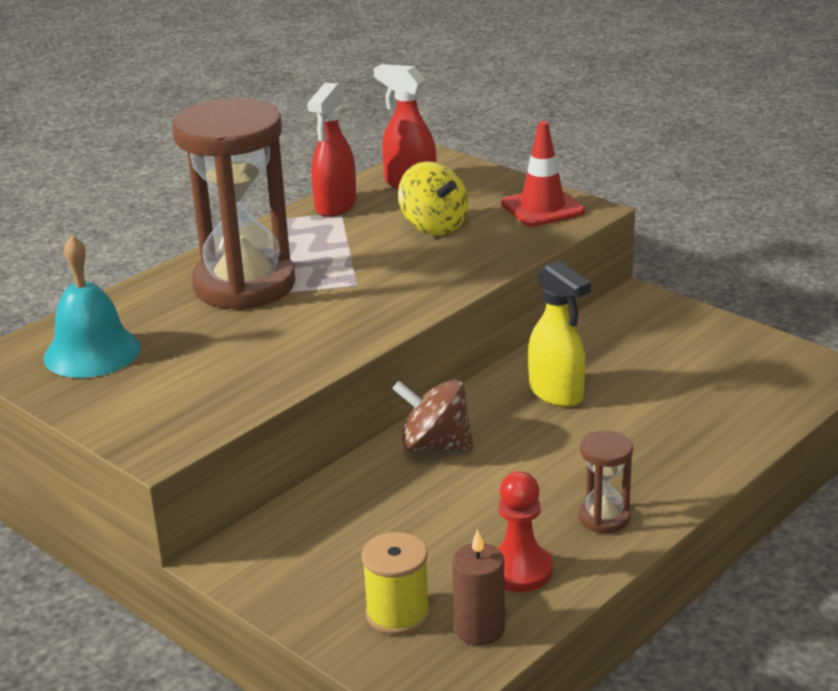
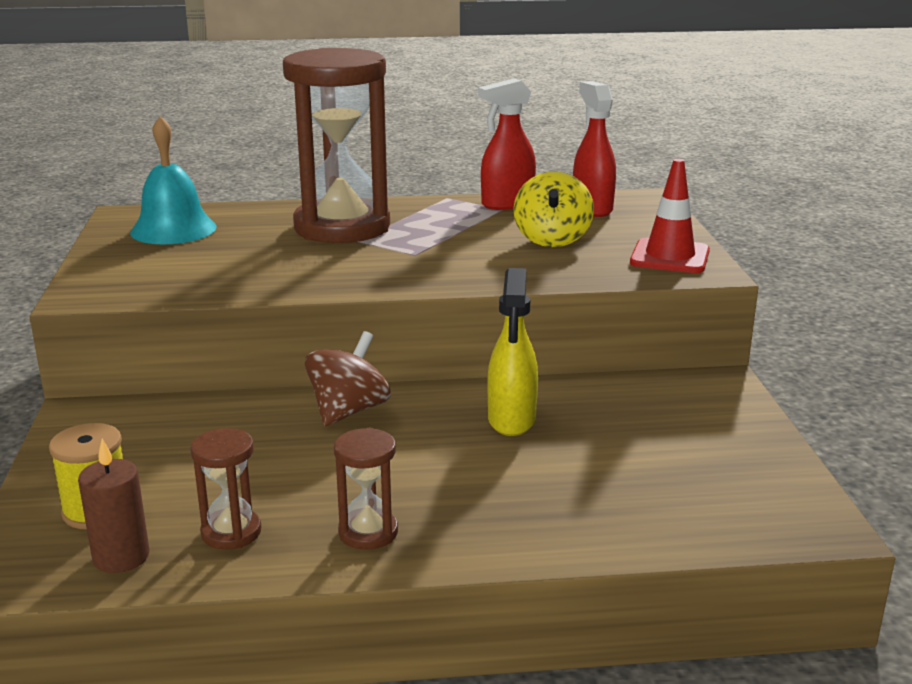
camera: 40 degrees right, 5 degrees down
(435, 445) = (348, 411): brown spinning top -> brown spinning top turned 60 degrees clockwise
(519, 570) = (231, 532): red pawn -> brown hourglass

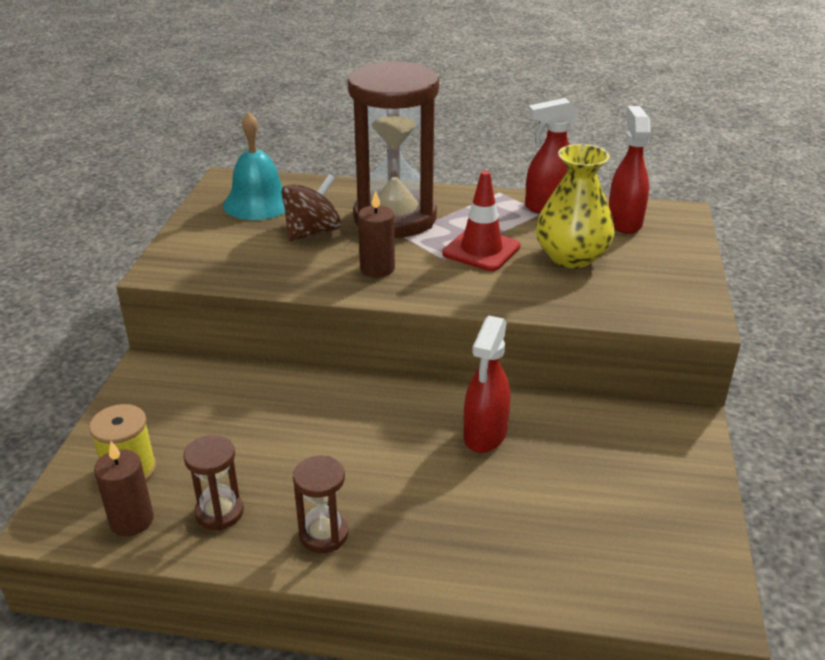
camera: 15 degrees right, 10 degrees up
(344, 269) = (377, 268): none -> brown candle
(348, 411) = (354, 401): brown spinning top -> brown spinning top (312, 232)
(511, 420) = (485, 435): yellow spray bottle -> red spray bottle
(552, 239) = (571, 257): yellow spinning top -> yellow vase
(670, 257) = (671, 294): red traffic cone -> red traffic cone (481, 250)

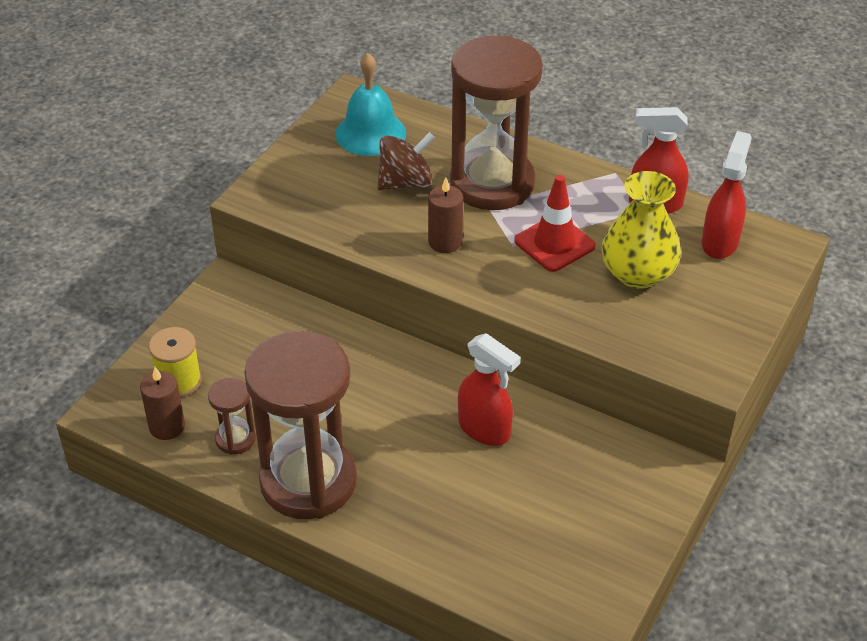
camera: 20 degrees right, 10 degrees up
(323, 534) = (308, 481): brown hourglass -> brown hourglass, size x2.33
(485, 435) = (484, 430): red spray bottle -> red spray bottle turned 90 degrees counterclockwise

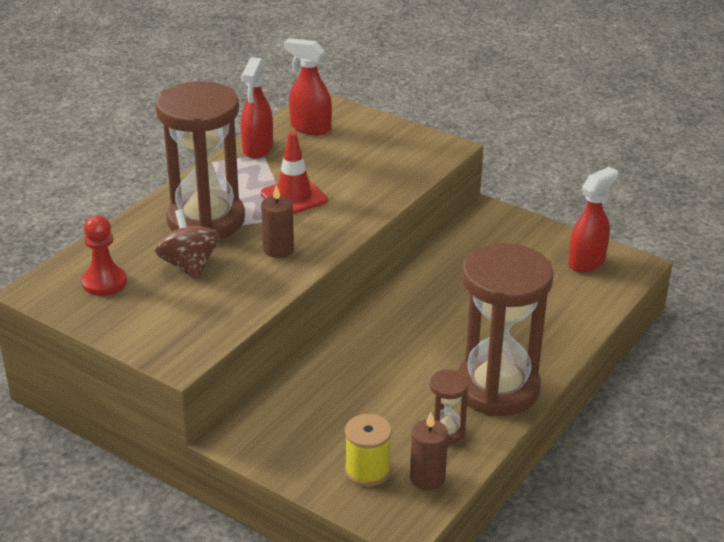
camera: 85 degrees left, 10 degrees down
(370, 133) = (104, 282): turquoise bell -> red pawn
(484, 430) = (444, 292): red spray bottle -> red spray bottle (587, 262)
(637, 273) = (337, 164): yellow vase -> none

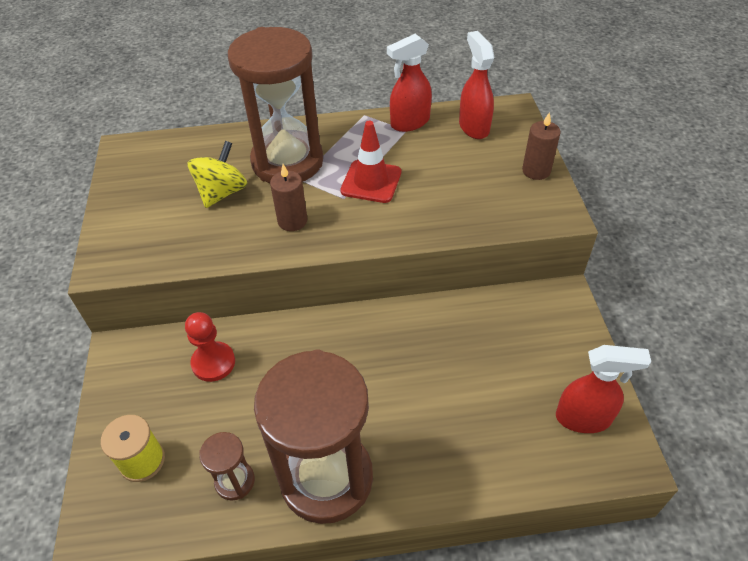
camera: 50 degrees right, 15 degrees up
(104, 282) = (161, 169): red pawn -> red pawn (213, 362)
(189, 266) = (222, 192): brown spinning top -> yellow spinning top
(427, 478) = (164, 510): brown candle -> brown candle (536, 171)

